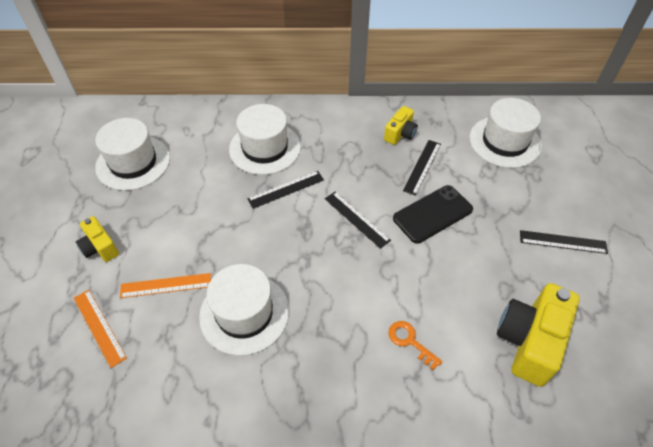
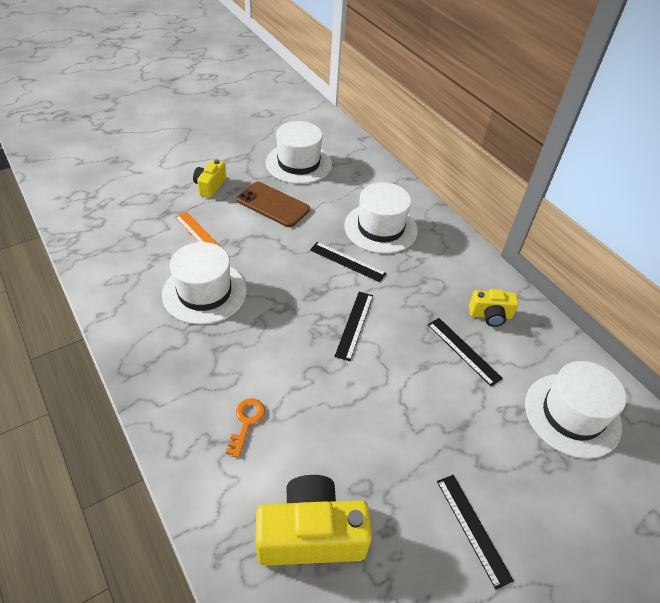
camera: 55 degrees right, 5 degrees down
(99, 327) = (145, 219): orange ruler -> none
(172, 208) = (273, 205): none -> brown phone
(422, 167) = (463, 351): black ruler -> black ruler turned 60 degrees clockwise
(432, 214) = (409, 383): black phone -> none

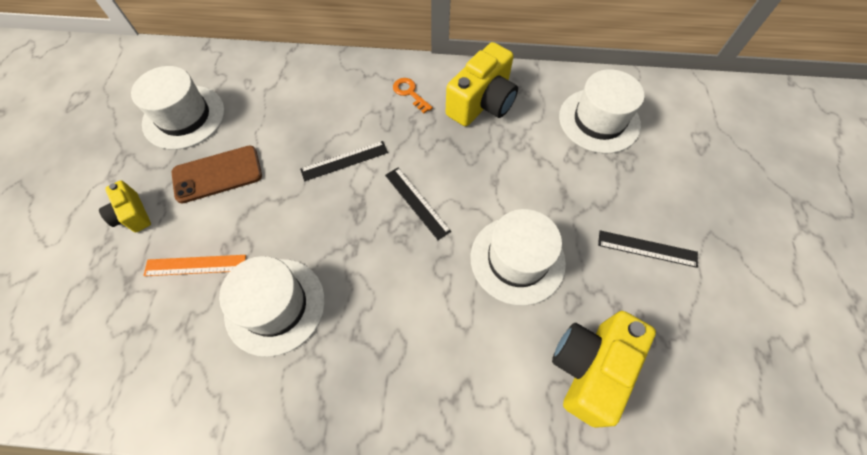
camera: 50 degrees left, 15 degrees up
(246, 422) = (453, 356): orange key -> orange key (410, 93)
(380, 228) = (329, 110): white hat -> white hat (517, 259)
(463, 351) = (500, 144): black ruler -> none
(490, 315) = (482, 103): yellow camera -> yellow camera, size x1.82

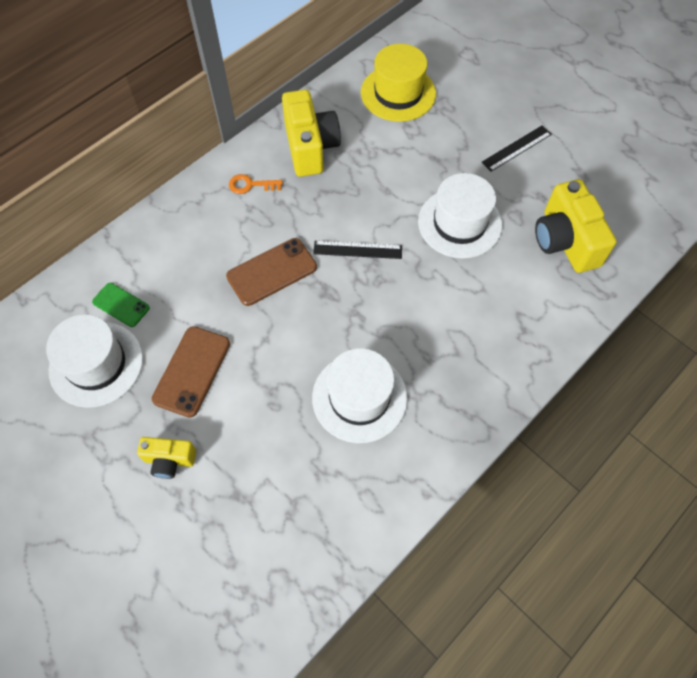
camera: 50 degrees left, 0 degrees up
(195, 265) = (270, 435): orange ruler -> none
(242, 96) = (121, 305): none -> green phone
(344, 161) = (272, 272): black ruler -> brown phone
(599, 120) = (398, 93): white hat -> yellow hat

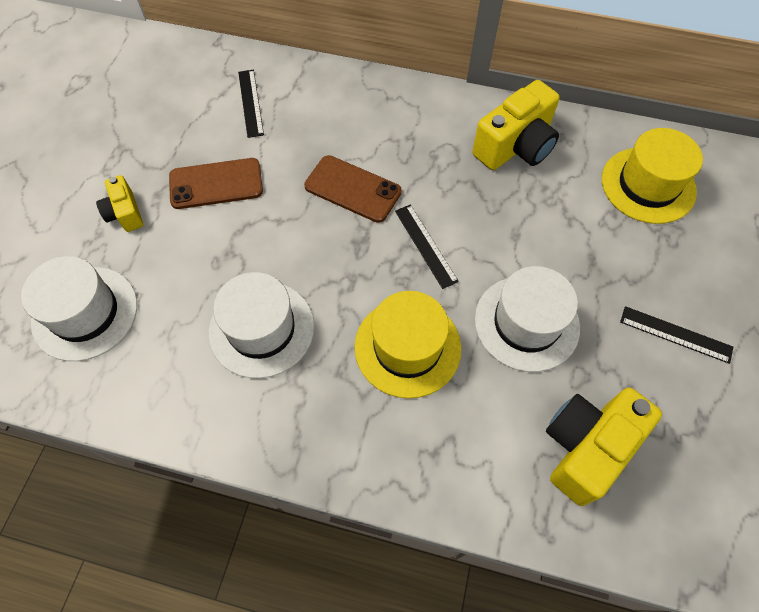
camera: 60 degrees right, 0 degrees up
(96, 364) = (187, 117): white hat -> white hat (85, 313)
(121, 305) = (250, 103): green phone -> black ruler
(250, 185) = (435, 124): orange key -> none
(435, 305) = (407, 347): none -> yellow hat

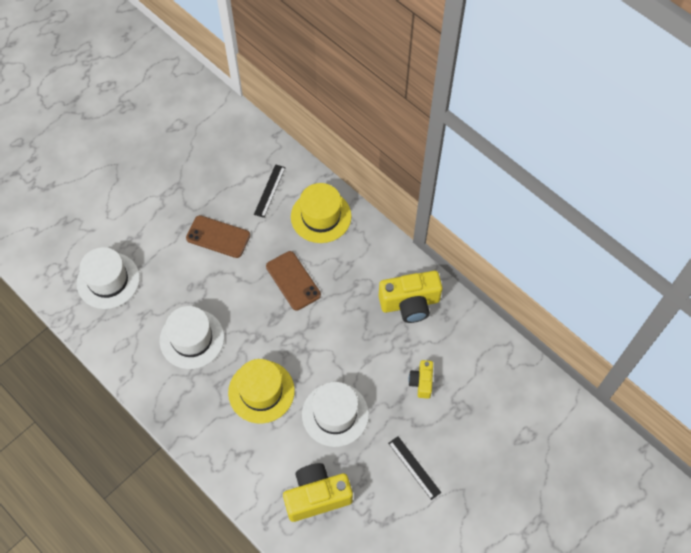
camera: 30 degrees right, 0 degrees up
(125, 213) = (159, 230): yellow camera -> yellow camera (421, 382)
(425, 245) = (311, 338): black ruler -> none
(648, 185) = (473, 372): yellow hat -> yellow hat (321, 216)

